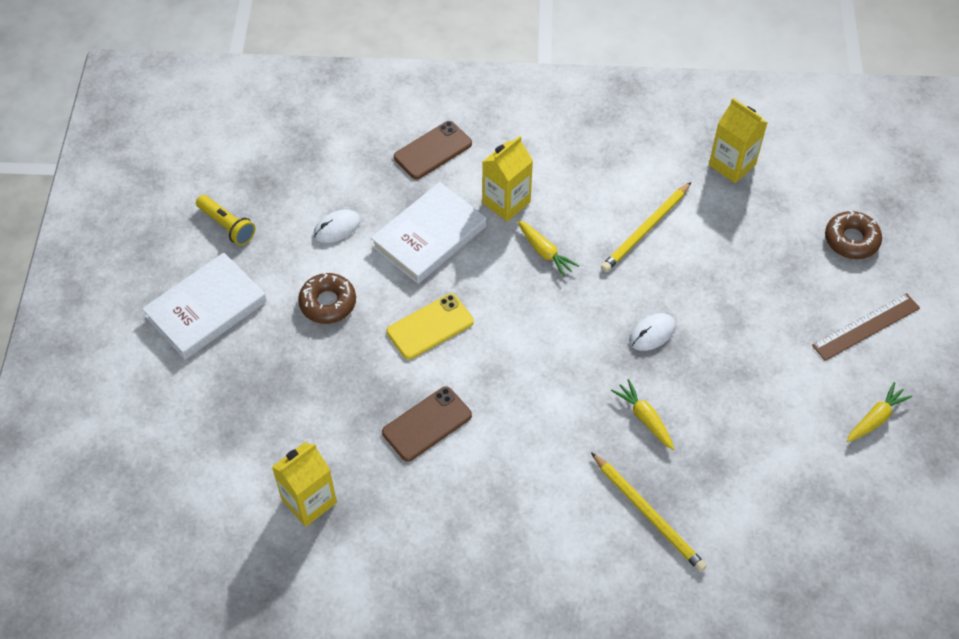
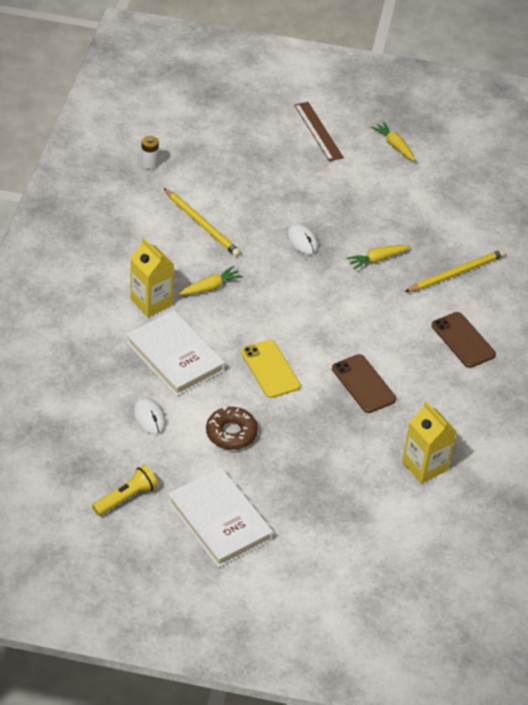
camera: 85 degrees left, 10 degrees down
(433, 150) = (78, 341): brown phone -> brown phone (463, 340)
(732, 164) = (149, 163): yellow carton -> white battery
(851, 240) = (240, 119): brown donut -> none

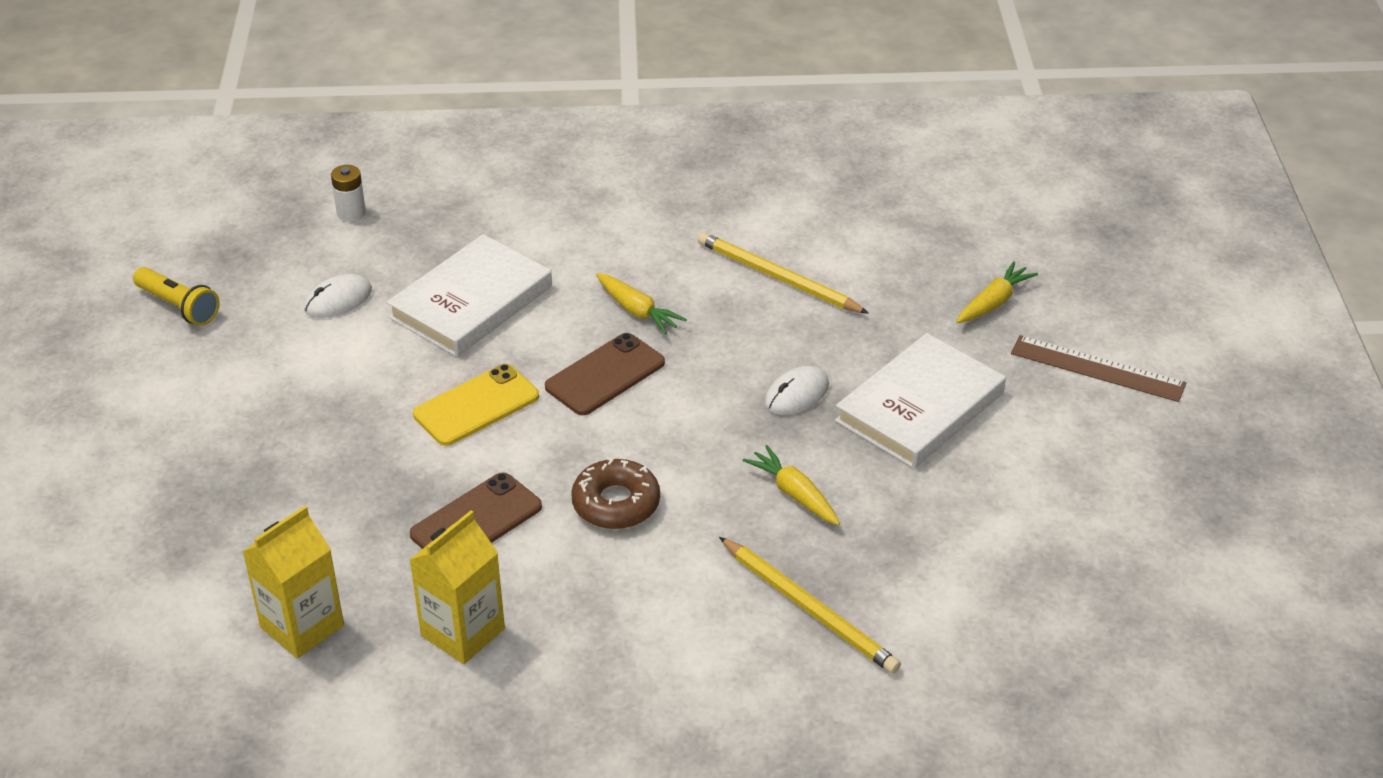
camera: 80 degrees right, 5 degrees down
(149, 163) = (891, 200): white battery -> white battery (351, 213)
(151, 302) = (579, 258): yellow carton -> yellow carton (462, 632)
(202, 225) = (777, 277): yellow pencil -> yellow pencil turned 90 degrees clockwise
(219, 520) = (147, 404): white book -> white book (920, 407)
(231, 433) = (326, 386): brown donut -> brown donut (616, 503)
(318, 131) = (1097, 368): brown ruler -> brown ruler turned 60 degrees clockwise
(394, 145) = (1125, 473): yellow carrot -> yellow carrot (993, 302)
(463, 340) = (631, 641): brown phone -> brown phone (605, 375)

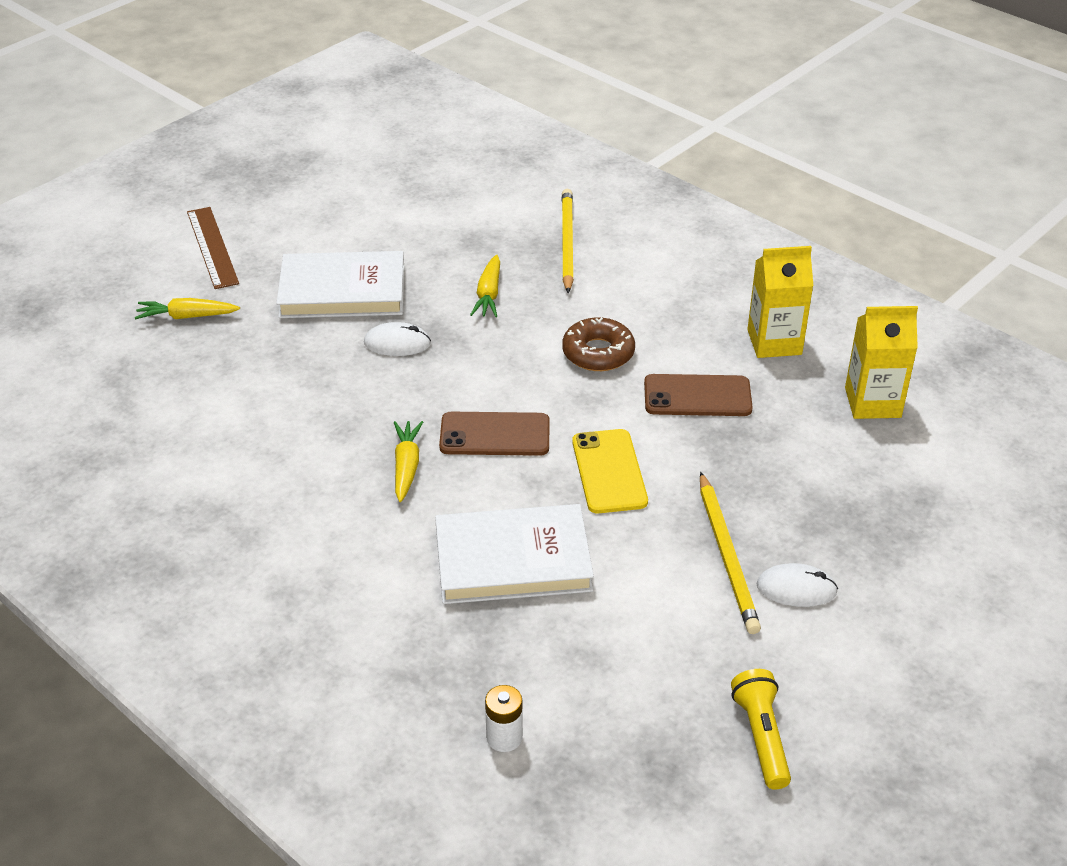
camera: 135 degrees left, 0 degrees up
(338, 300) = (615, 640): white mouse -> white mouse (796, 588)
(476, 406) = (609, 471): yellow phone -> yellow phone turned 75 degrees clockwise
(777, 277) = (277, 424): yellow pencil -> yellow pencil (727, 556)

